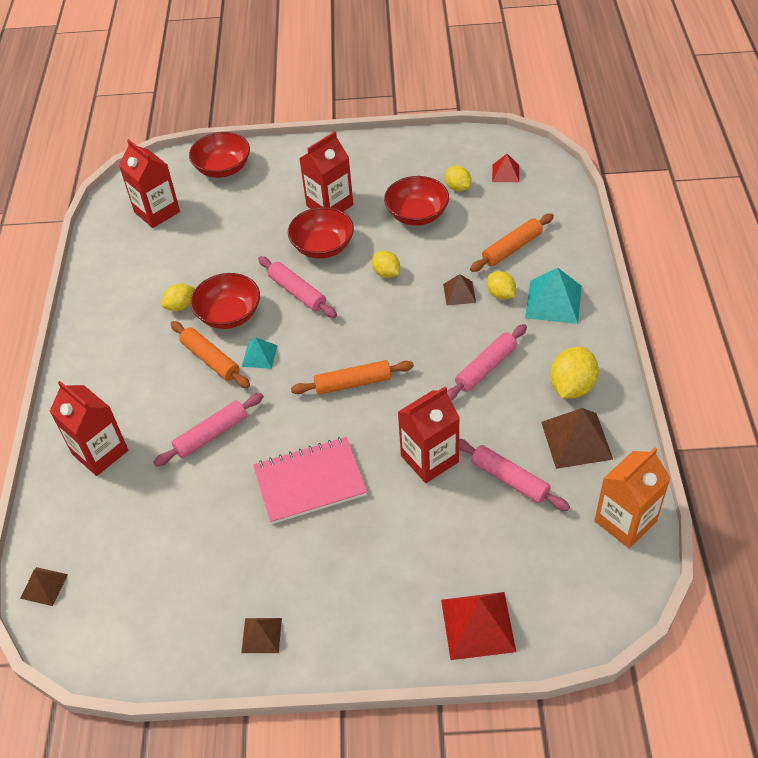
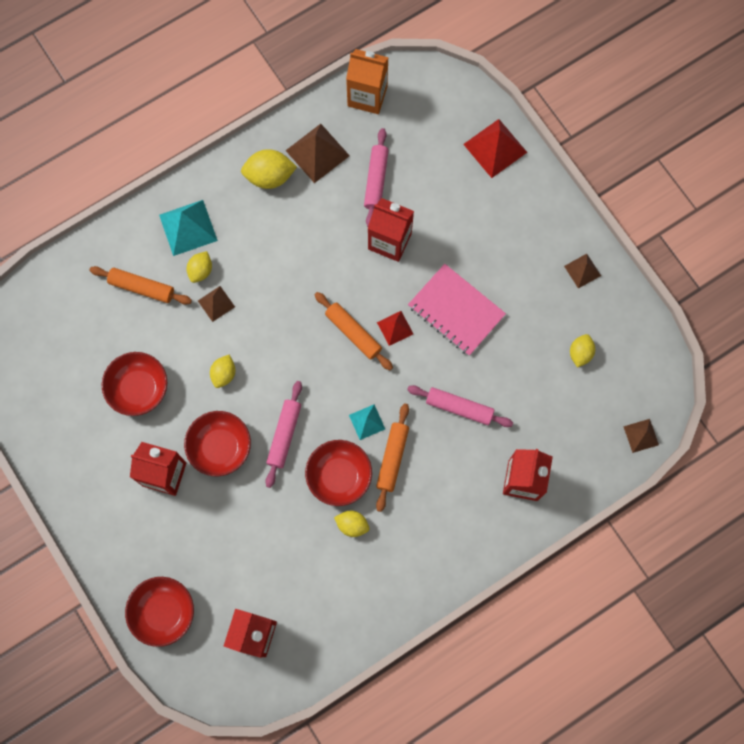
camera: 125 degrees left, 25 degrees up
(457, 187) = (84, 372): yellow lemon -> yellow lemon (580, 353)
(486, 368) = (284, 244): pink rolling pin -> none
(505, 173) = (44, 340): red pyramid -> red pyramid (395, 328)

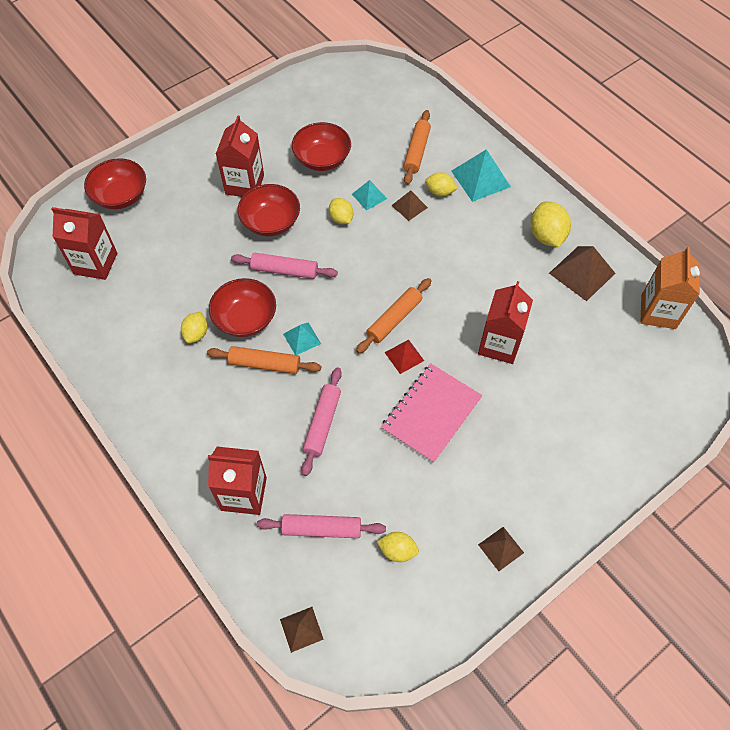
camera: 85 degrees right, 15 degrees down
(197, 343) = (369, 196): none -> turquoise pyramid
(224, 374) = (341, 218): yellow lemon -> yellow lemon turned 45 degrees clockwise
(376, 180) = (564, 327): pink rolling pin -> pink rolling pin (321, 529)
(495, 148) = (632, 442): red pyramid -> none

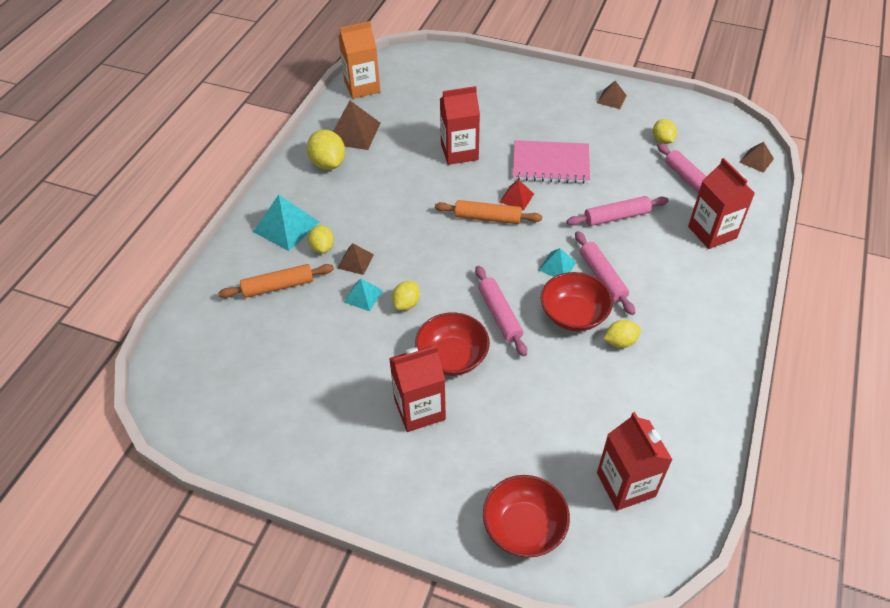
camera: 120 degrees left, 10 degrees down
(265, 364) = (602, 277): orange rolling pin -> pink rolling pin
(322, 159) = (337, 359): red bowl -> none
(546, 236) = (328, 163): yellow lemon -> yellow lemon turned 75 degrees counterclockwise

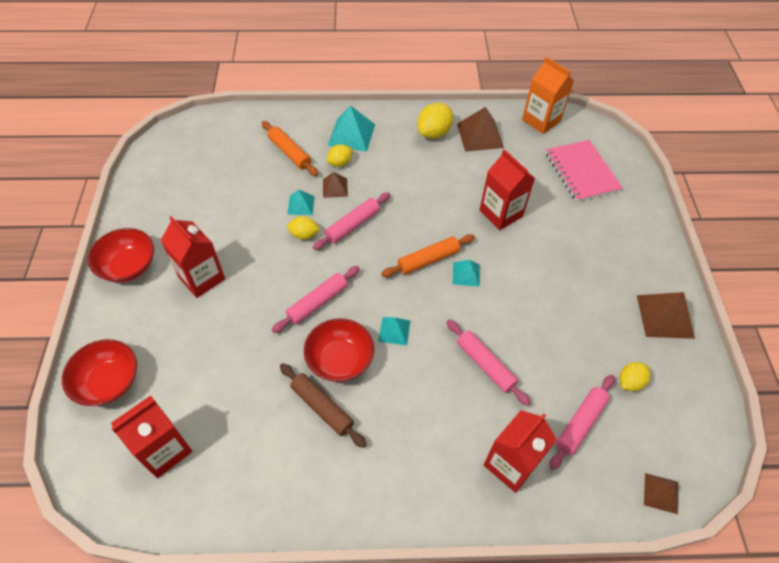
camera: 65 degrees right, 5 degrees up
(452, 357) = (260, 283): red bowl -> red bowl (128, 266)
(487, 218) = (428, 260): orange rolling pin -> orange rolling pin turned 75 degrees clockwise
(516, 198) = (466, 274): red pyramid -> turquoise pyramid
(550, 164) = (528, 288): pink notebook -> pink notebook (581, 172)
(602, 277) = (397, 372): pink rolling pin -> pink rolling pin (353, 225)
(611, 99) = (665, 316): brown pyramid -> brown pyramid, size x1.73
(620, 342) = (322, 407): yellow lemon -> brown rolling pin

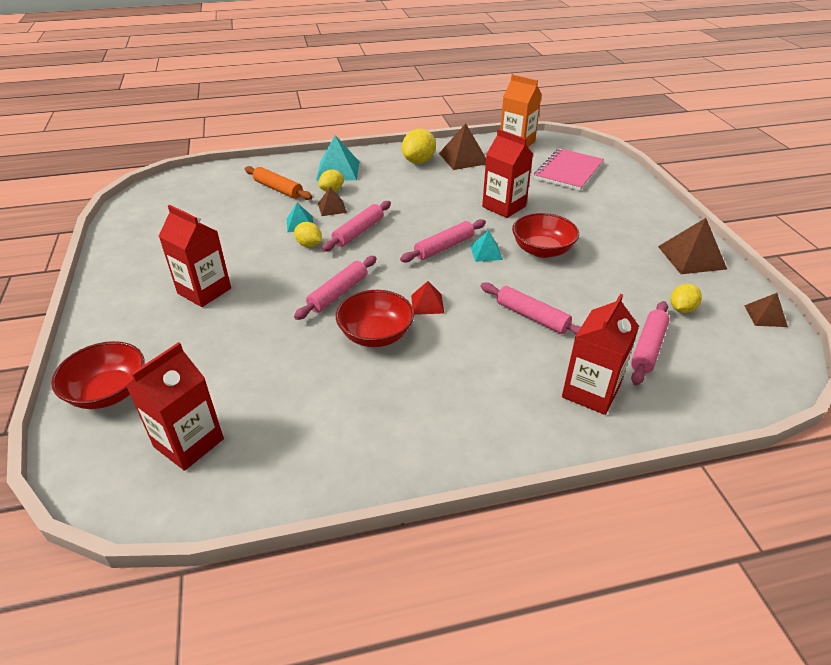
camera: 10 degrees left, 15 degrees down
(128, 266) = (118, 292): red bowl -> red bowl (542, 250)
(304, 235) = (309, 245): yellow lemon -> yellow lemon turned 45 degrees clockwise
(322, 407) = (368, 376): brown rolling pin -> none
(394, 331) = (427, 304): turquoise pyramid -> red pyramid
(428, 260) = (444, 247): orange rolling pin -> pink rolling pin
(581, 172) = (568, 171): pink notebook -> pink notebook turned 60 degrees clockwise
(661, 493) = (754, 390): brown pyramid -> brown pyramid (765, 316)

